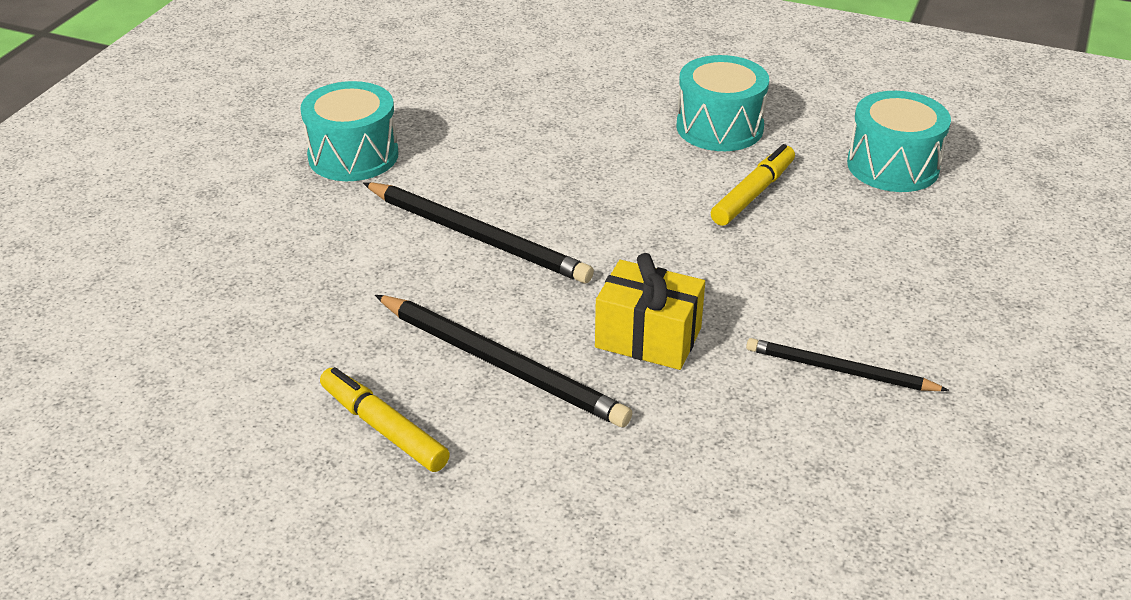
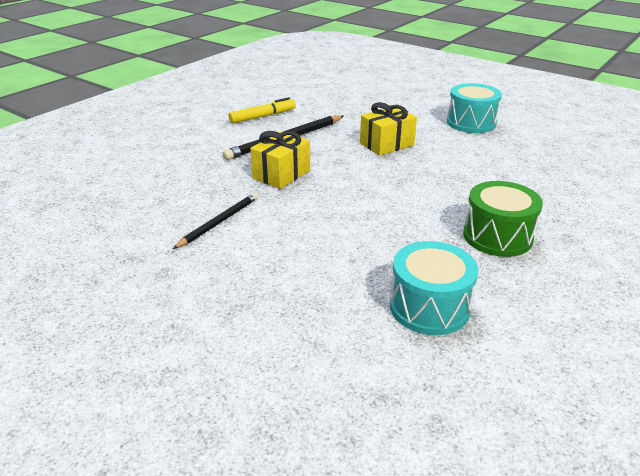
camera: 105 degrees right, 5 degrees down
(477, 236) = (387, 144): black pencil -> yellow gift
(719, 127) = (497, 236): turquoise drum -> green drum
(753, 194) = (405, 232): yellow marker -> none

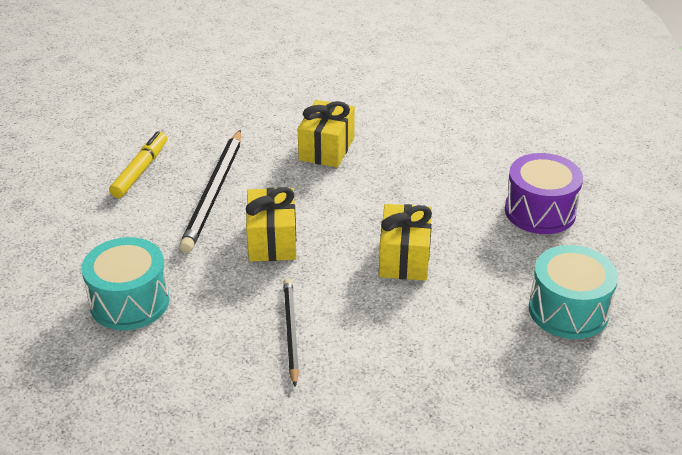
camera: 40 degrees left, 5 degrees up
(350, 218) = (404, 258): none -> yellow gift
(471, 123) = (372, 82): turquoise drum -> turquoise drum (129, 302)
(497, 236) = (540, 211): green drum -> purple drum

